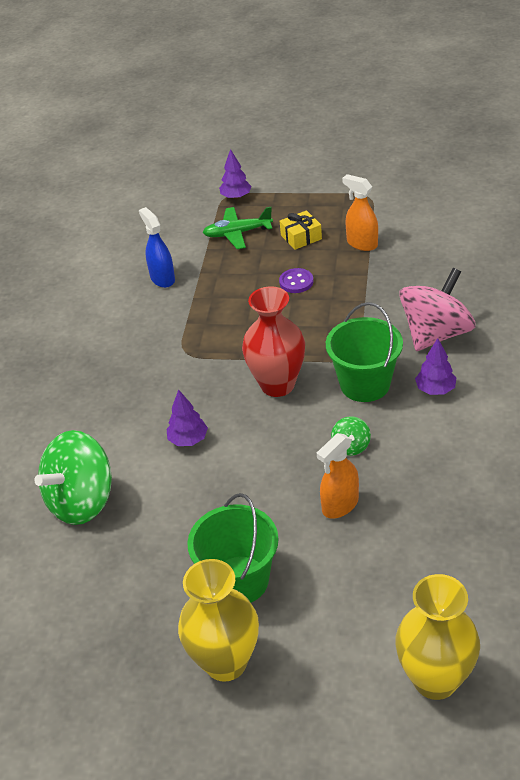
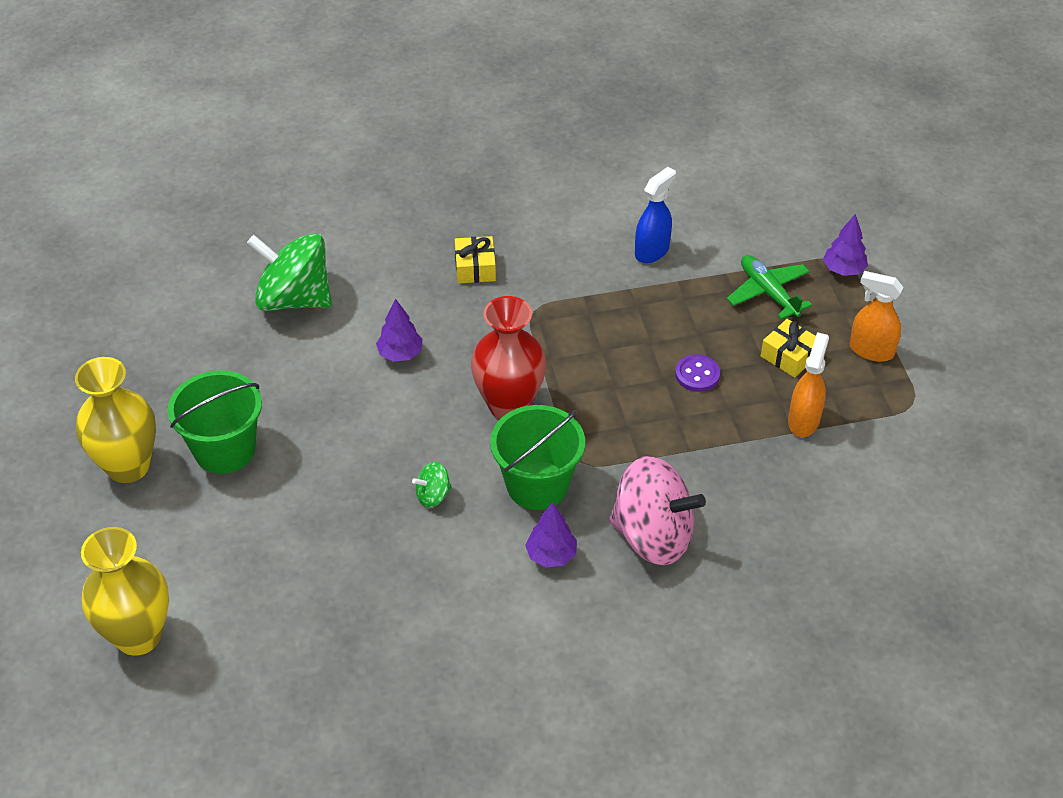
camera: 65 degrees right, 5 degrees up
(119, 377) = (475, 268): none -> yellow gift
(340, 505) = (343, 506): orange spray bottle -> orange spray bottle (871, 350)

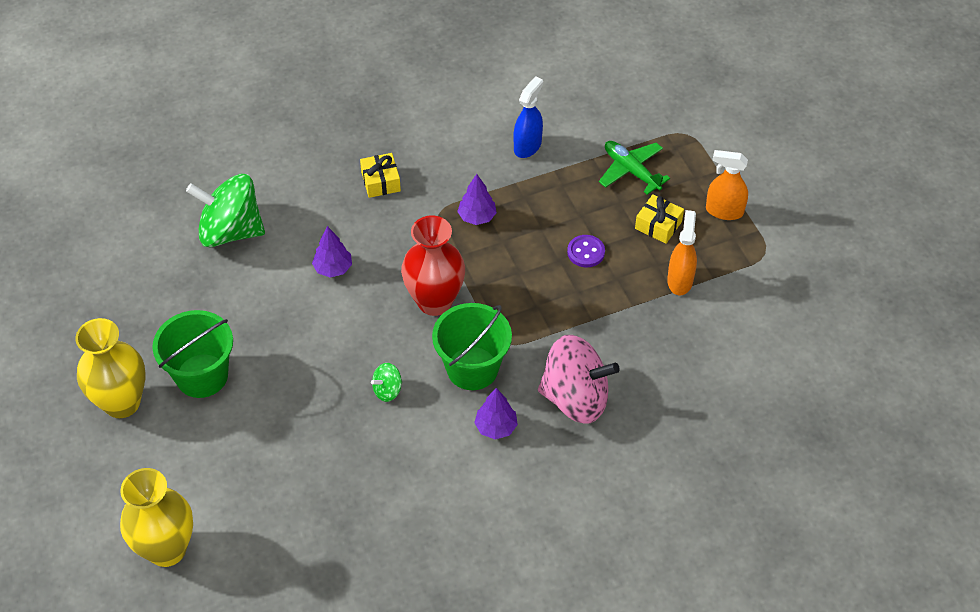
camera: 10 degrees left, 5 degrees up
(843, 270) = (689, 142): purple tree -> purple tree (477, 217)

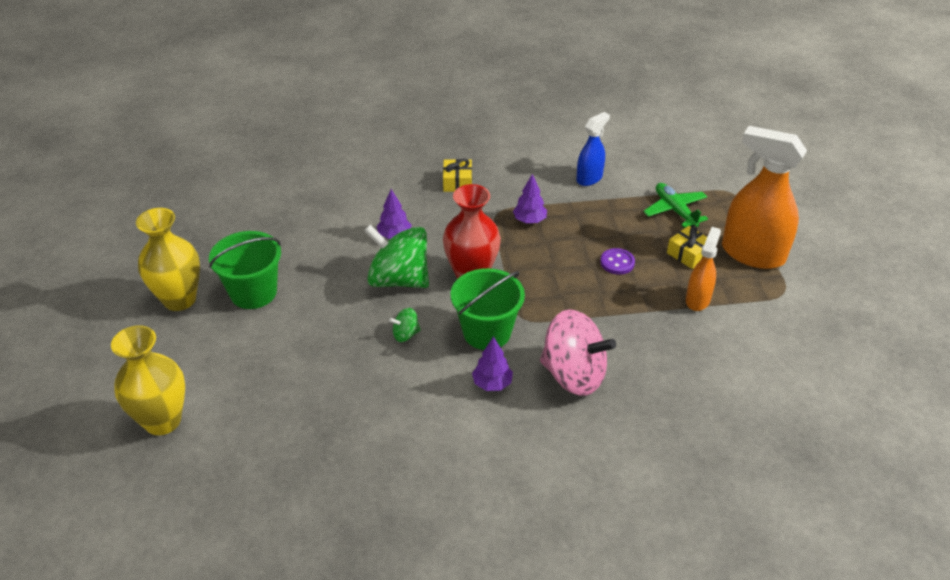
camera: 15 degrees right, 10 degrees down
(230, 231) = (322, 195): green spinning top -> green spinning top (399, 279)
(724, 211) = (752, 254): orange spray bottle -> orange spray bottle, size x1.84

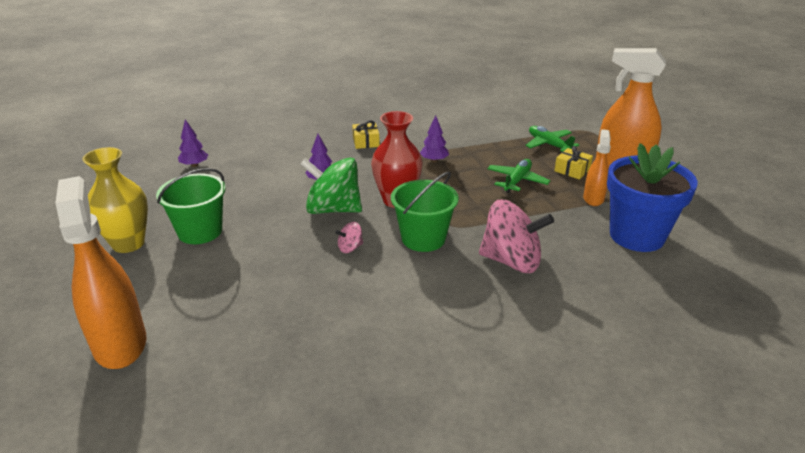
camera: 10 degrees left, 10 degrees down
(162, 421) = (120, 343): yellow vase -> orange spray bottle
(405, 334) = (350, 248): green spinning top -> pink spinning top
(492, 383) = (441, 276): purple tree -> purple tree (194, 165)
(589, 178) = (473, 131): blue spray bottle -> none
(617, 262) = (517, 181): purple button -> green plane
(727, 359) = (636, 236): none -> blue flower pot

